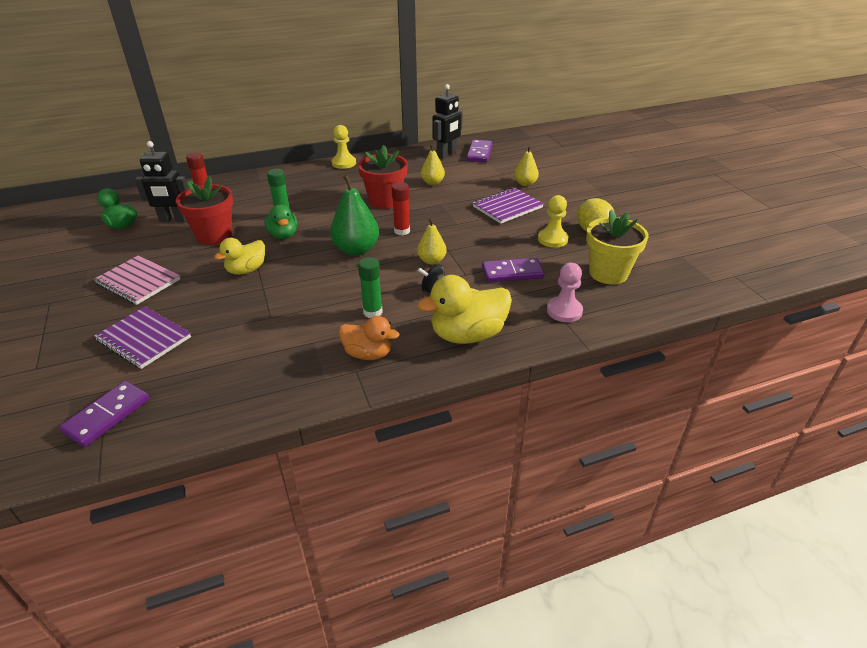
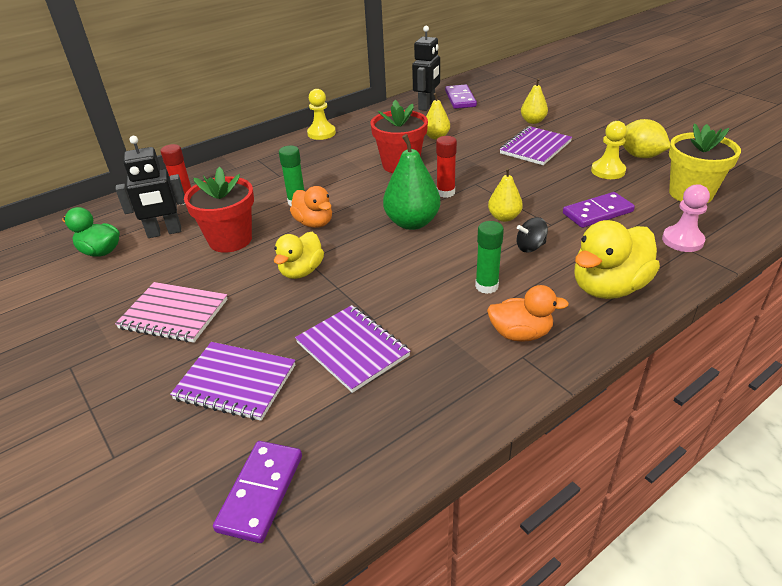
camera: 15 degrees left, 0 degrees up
(238, 335) = (352, 349): none -> purple notebook
(283, 235) = (314, 223): green duck -> orange duck

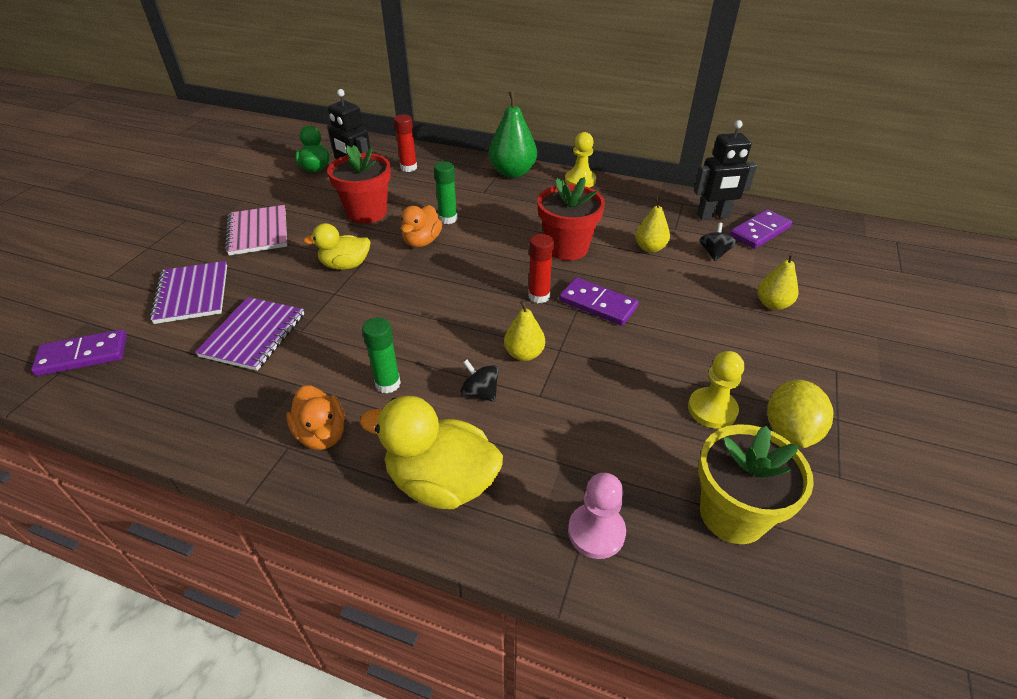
camera: 55 degrees right, 5 degrees up
(412, 222) = (465, 295): green pear -> green pear (512, 172)
(466, 119) = (714, 253): none -> black spinning top
(535, 147) = (705, 327): purple notebook -> none
(597, 212) = (597, 428): purple domino -> purple domino (598, 304)

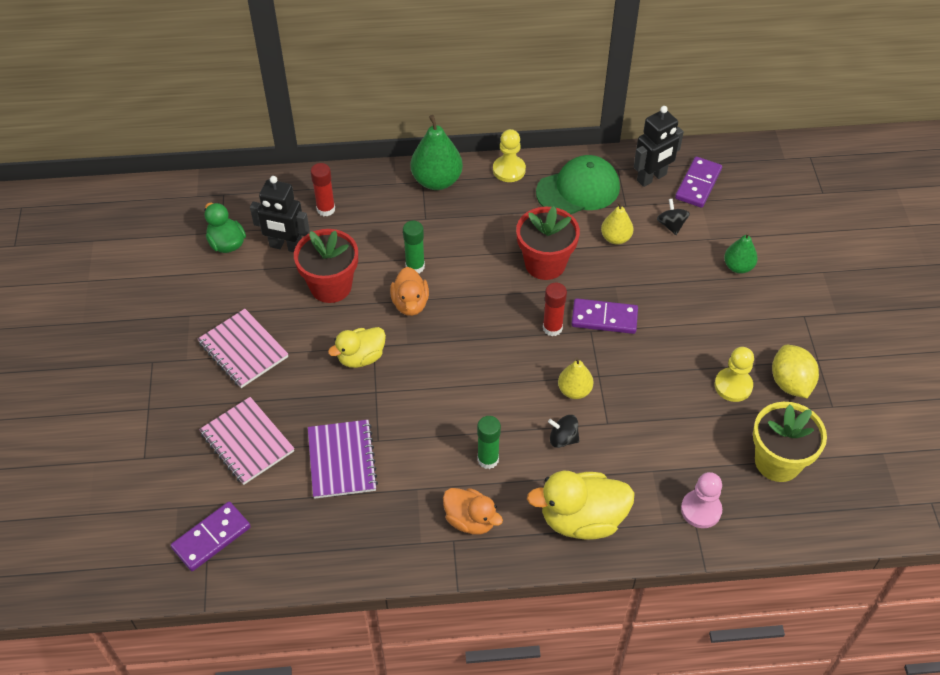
camera: 25 degrees left, 10 degrees up
(192, 294) = (247, 442): purple notebook -> pink notebook
(635, 207) = (578, 189): none -> green cap
(772, 304) = (738, 267): yellow pear -> green pear

